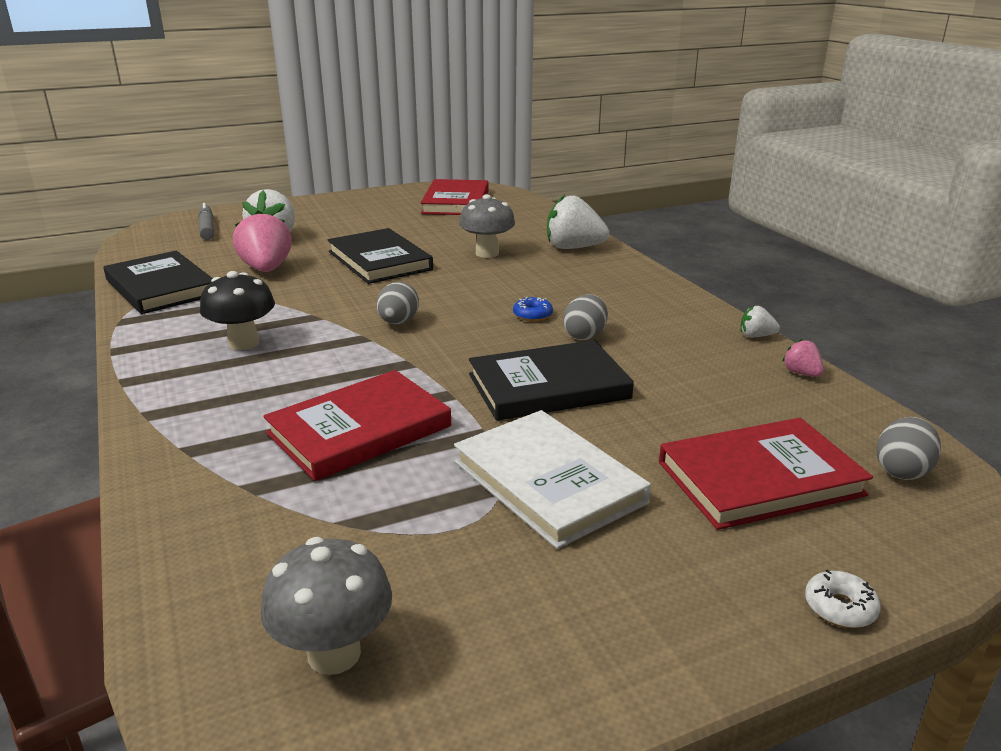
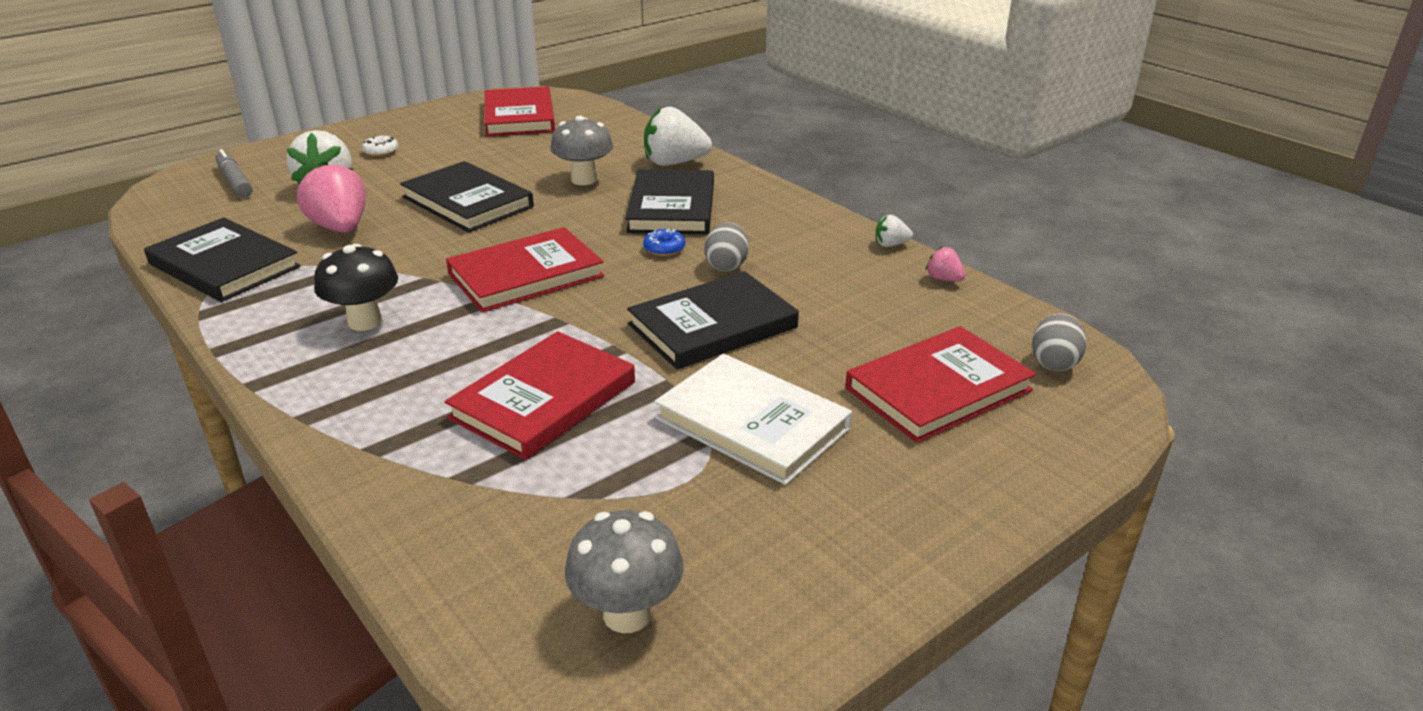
camera: 15 degrees left, 5 degrees up
(398, 322) = (526, 275): grey egg -> red book
(555, 283) = (672, 208): none -> black book
(840, 607) = (1035, 492): white donut -> white donut (381, 151)

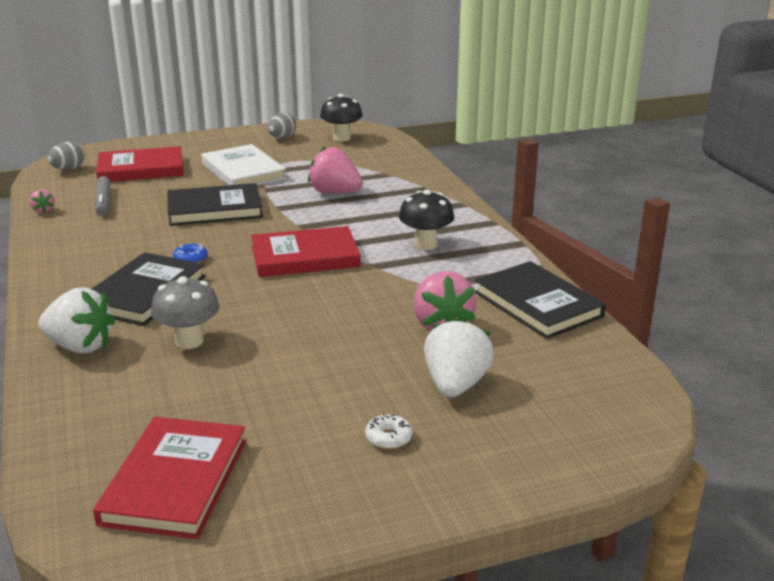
camera: 160 degrees left, 5 degrees down
(235, 181) = (564, 415): grey marker -> grey marker (103, 202)
(468, 202) = (317, 334): black book -> none
(544, 400) = (335, 193): red book -> pink strawberry
(627, 614) = (341, 138): grey mushroom -> black mushroom
(726, 265) = (162, 240): grey egg -> grey egg (282, 138)
(891, 245) = (34, 235): white strawberry -> none

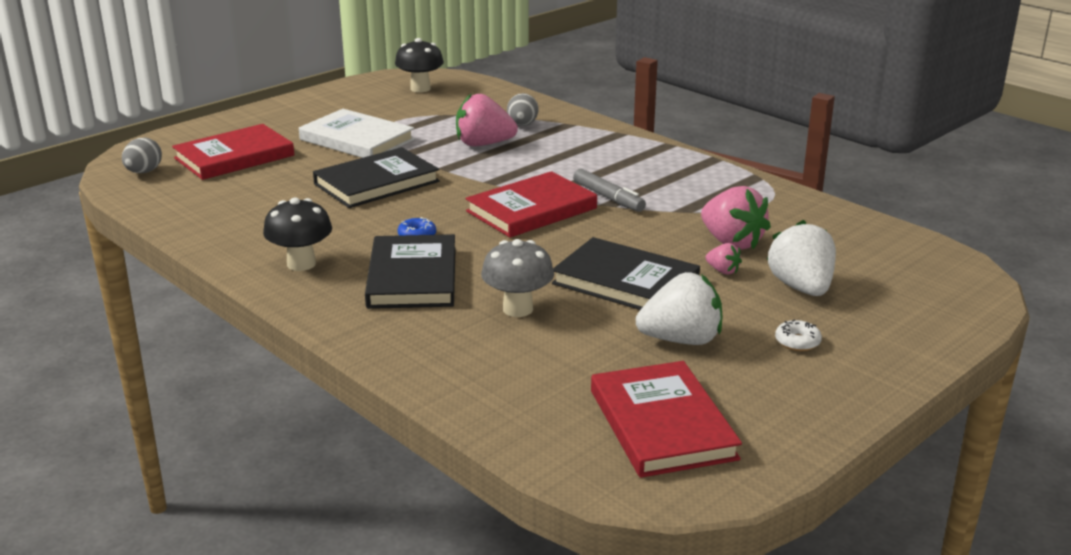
camera: 25 degrees left, 0 degrees up
(43, 210) = (177, 220): pink strawberry -> pink strawberry (723, 271)
(80, 346) = (413, 339): white strawberry -> white strawberry (681, 340)
(103, 202) = (238, 198): grey marker -> grey marker (608, 197)
(282, 138) = (354, 98): grey egg -> grey egg (522, 125)
(425, 245) = (632, 176): black mushroom -> black mushroom (301, 264)
(538, 304) = (790, 207): black book -> black book (626, 282)

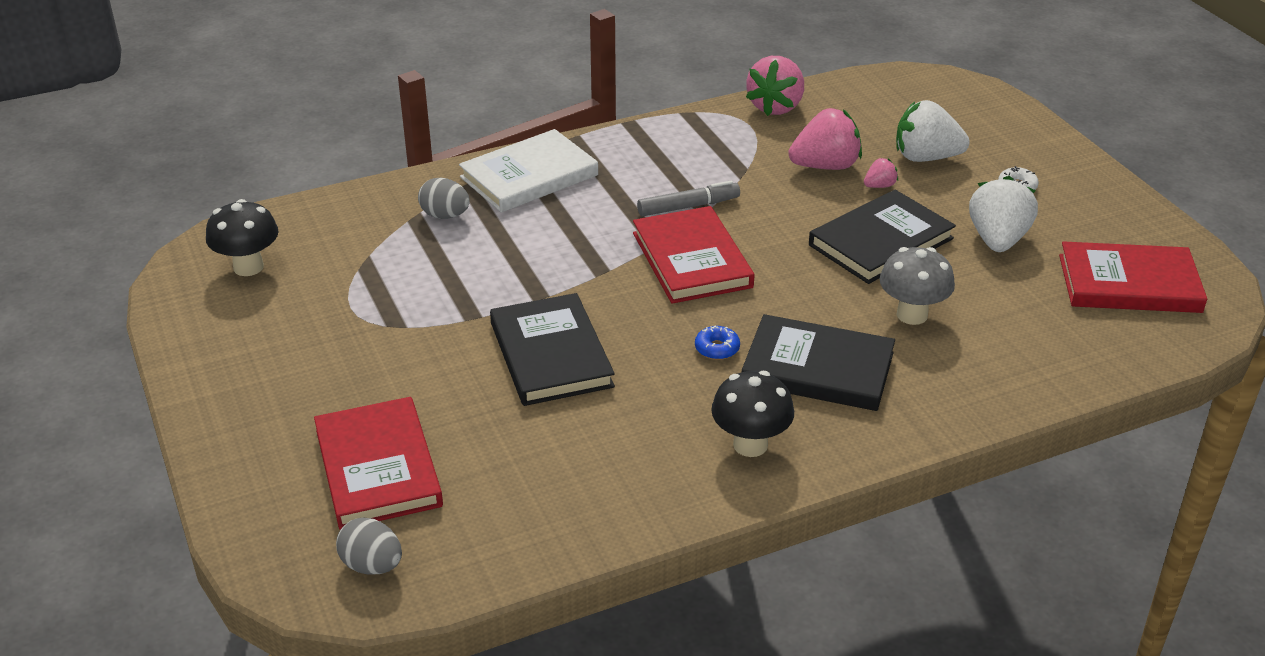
camera: 70 degrees left, 10 degrees up
(356, 140) = (396, 350): white book -> white book (529, 176)
(483, 144) = (485, 255): pink strawberry -> pink strawberry (775, 107)

